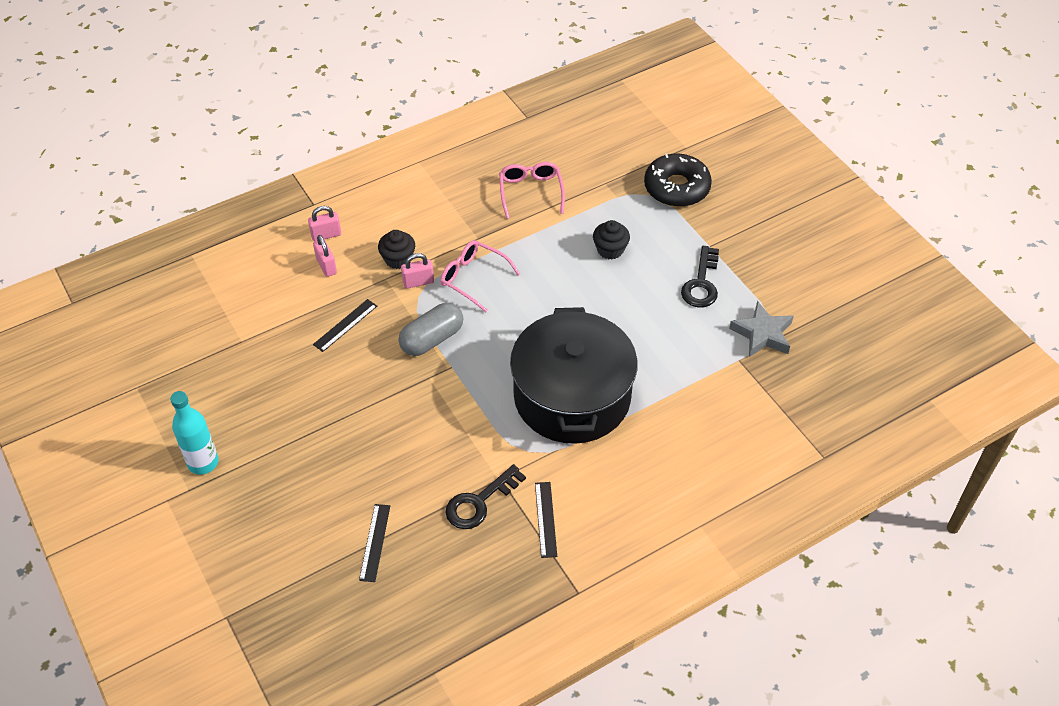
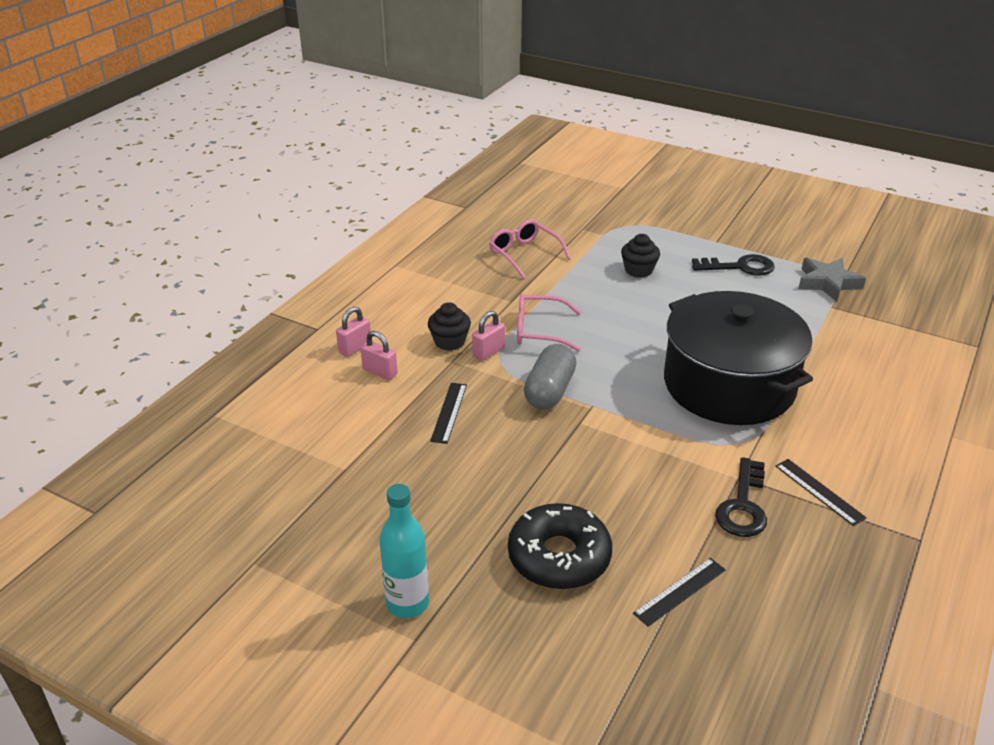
camera: 30 degrees left, 15 degrees down
(374, 542) = (680, 591): black ruler -> black ruler turned 75 degrees clockwise
(676, 188) = (645, 214): black donut -> black donut (559, 557)
(701, 283) = (739, 267): black key -> black key turned 75 degrees counterclockwise

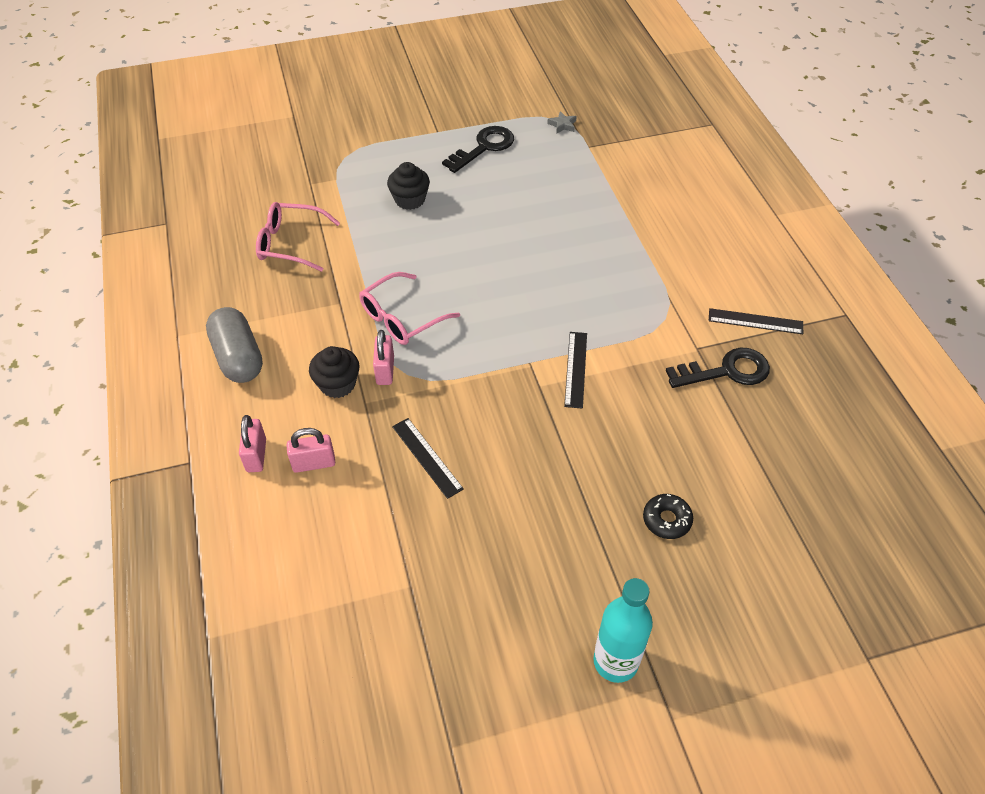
camera: 45 degrees left, 15 degrees up
(549, 391) = (481, 373): grey capsule -> grey capsule (238, 357)
(559, 557) = (666, 520): black donut -> black donut, size x0.48
(680, 591) = (769, 477): black ruler -> black ruler (575, 369)
(729, 385) = (601, 270): black pot -> none
(743, 505) = (726, 371): black key -> black key turned 75 degrees counterclockwise
(828, 283) = (562, 125): grey star -> grey star, size x0.47

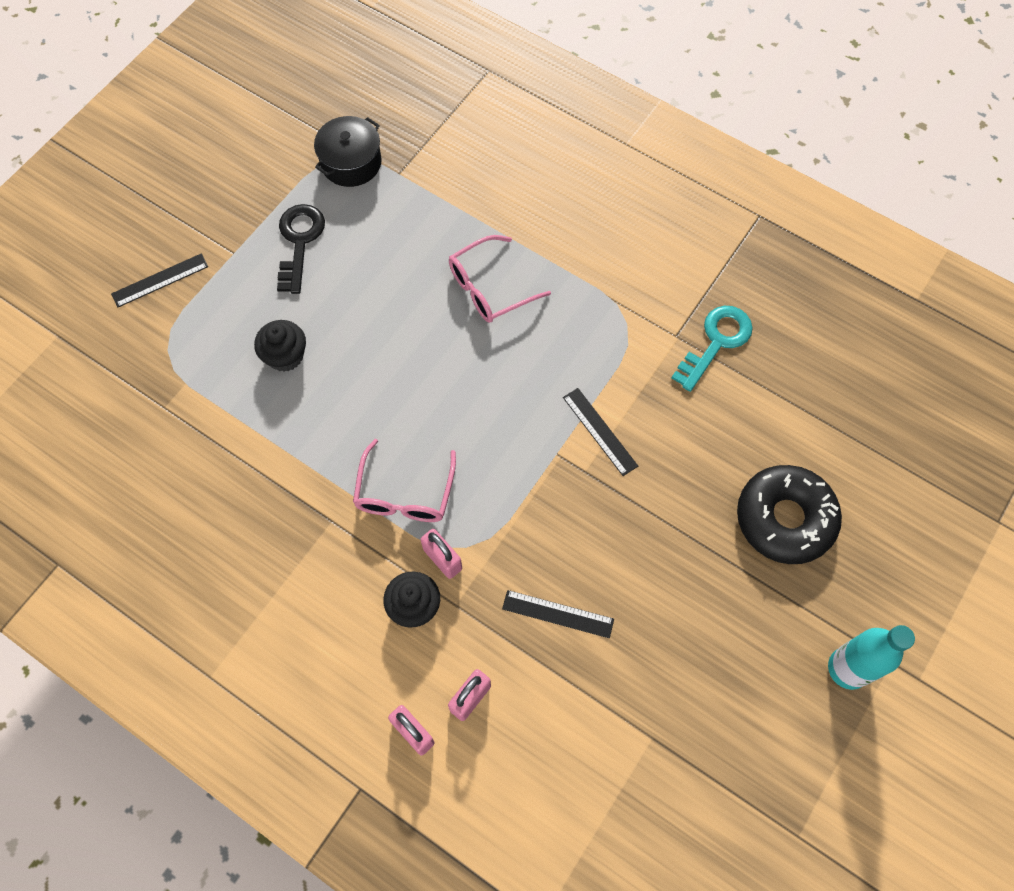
camera: 40 degrees left, 15 degrees up
(238, 357) = (295, 652): grey capsule -> none
(290, 243) = (216, 492): pink glasses -> pink glasses (490, 288)
(562, 125) = (351, 162): grey star -> black pot
(666, 520) = (785, 519): black donut -> black donut, size x2.10
(726, 371) = (716, 342): black key -> turquoise key
(755, 321) = (698, 274): black ruler -> black ruler (160, 280)

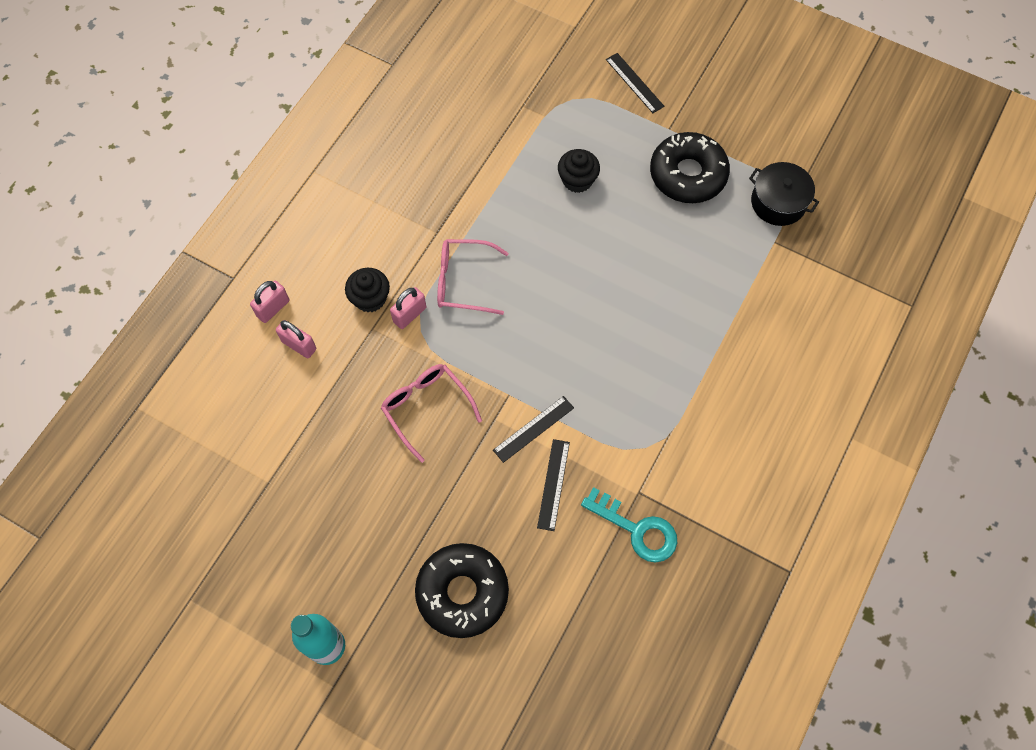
camera: 85 degrees right, 0 degrees up
(299, 242) = (687, 174): black key -> black donut
(490, 288) = (665, 328): pink glasses -> pink glasses (426, 408)
(558, 613) = (368, 404): black ruler -> black ruler (553, 484)

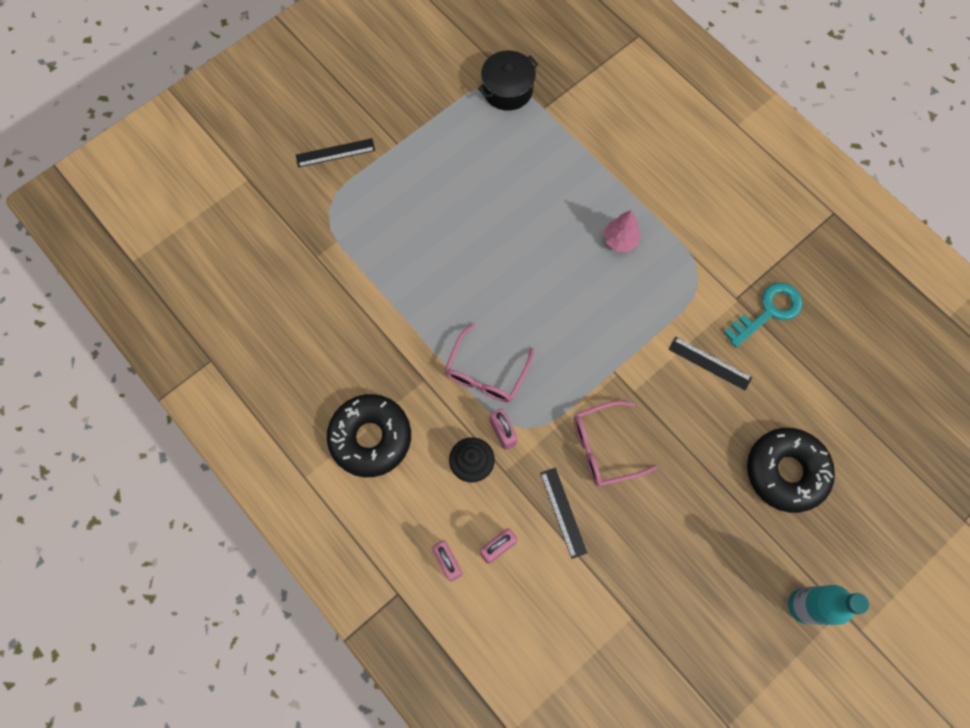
camera: 70 degrees left, 5 degrees up
(533, 429) = (653, 362): black ruler -> black ruler (563, 512)
(577, 180) = (418, 238): black cupcake -> none
(655, 359) = (620, 240): none -> pink tree
(687, 174) = (451, 147): black donut -> black donut (370, 438)

